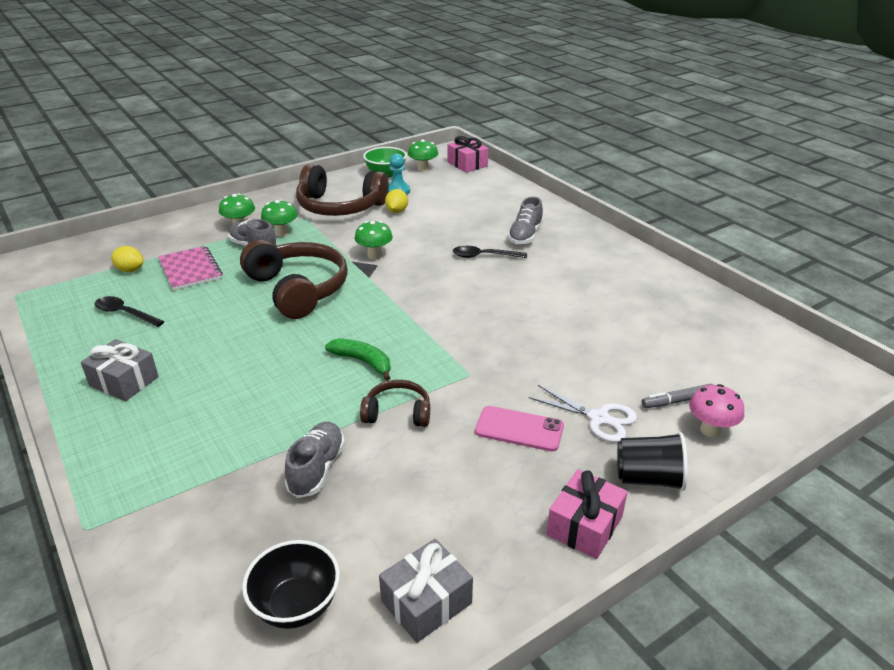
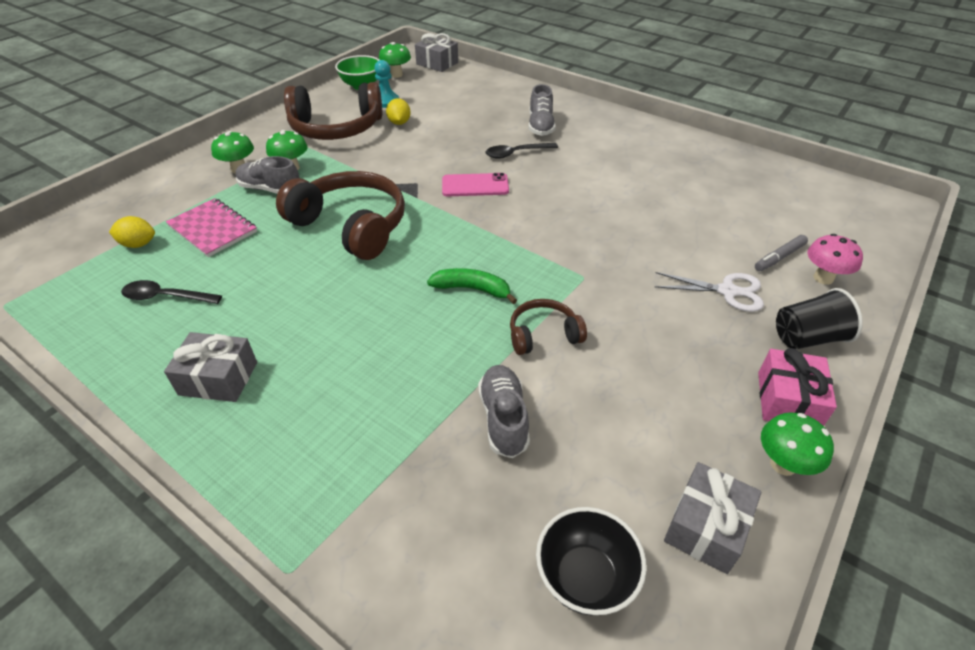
camera: 20 degrees left, 10 degrees up
(374, 255) = (407, 173): green mushroom -> green mushroom (783, 464)
(467, 164) = (437, 63): pink gift -> grey gift
(519, 429) = (667, 320): pink phone -> pink phone (475, 185)

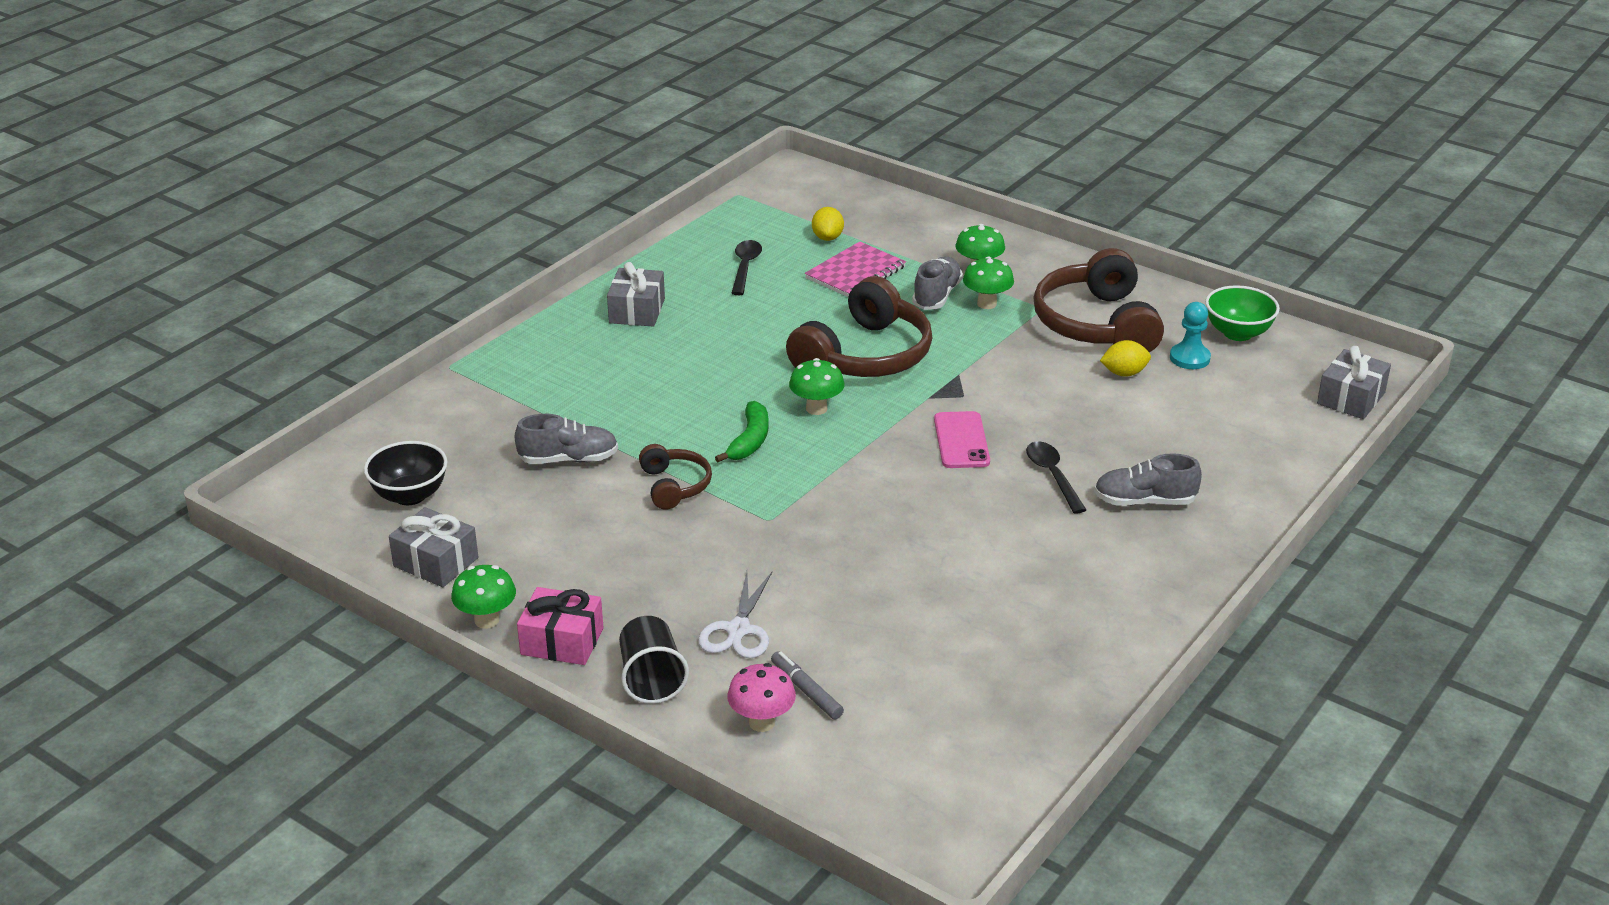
camera: 90 degrees right, 10 degrees down
(396, 75) = (1289, 361): green mushroom -> green mushroom (816, 408)

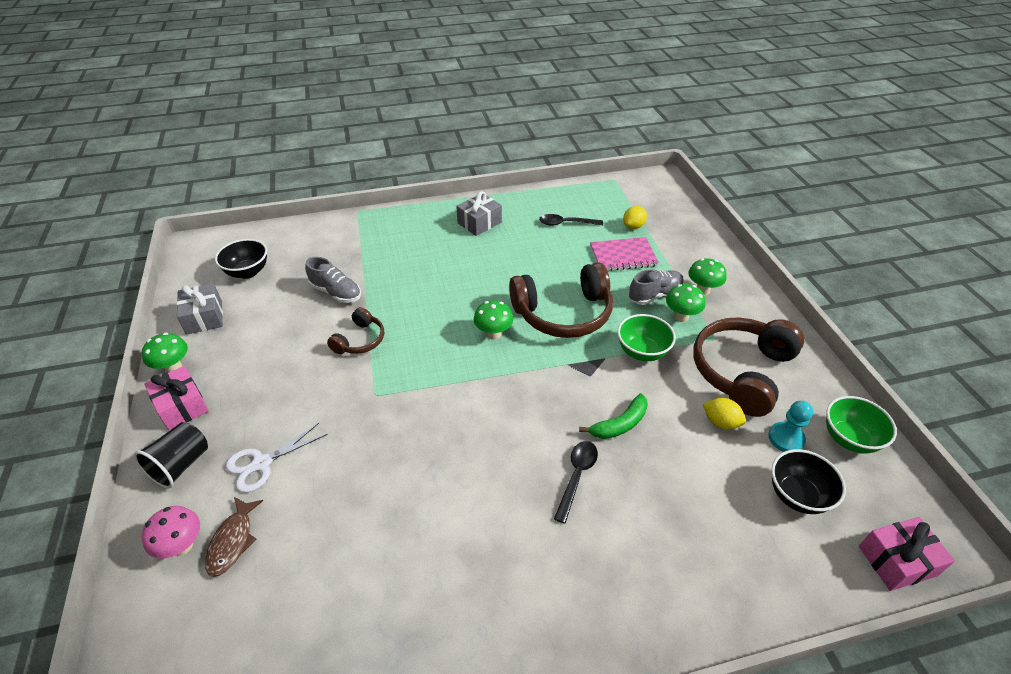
camera: 40 degrees right, 10 degrees up
(745, 267) = (566, 223): black spoon -> black spoon turned 135 degrees counterclockwise
(750, 440) = (433, 334): green banana -> green banana (620, 424)
(806, 691) = (233, 541): grey marker -> brown fish
(961, 440) = (550, 409): pink phone -> none
(987, 352) = (642, 352): none -> green bowl
(1144, 501) = (618, 545): grey shoe -> none
(1240, 394) = (797, 495): none -> black bowl
(1351, 398) = (897, 561): grey gift -> pink gift

